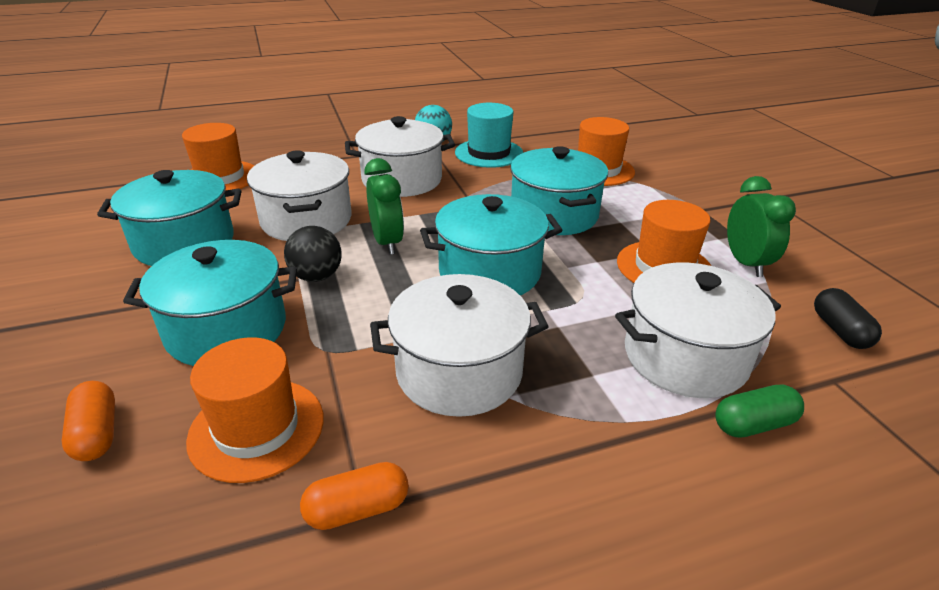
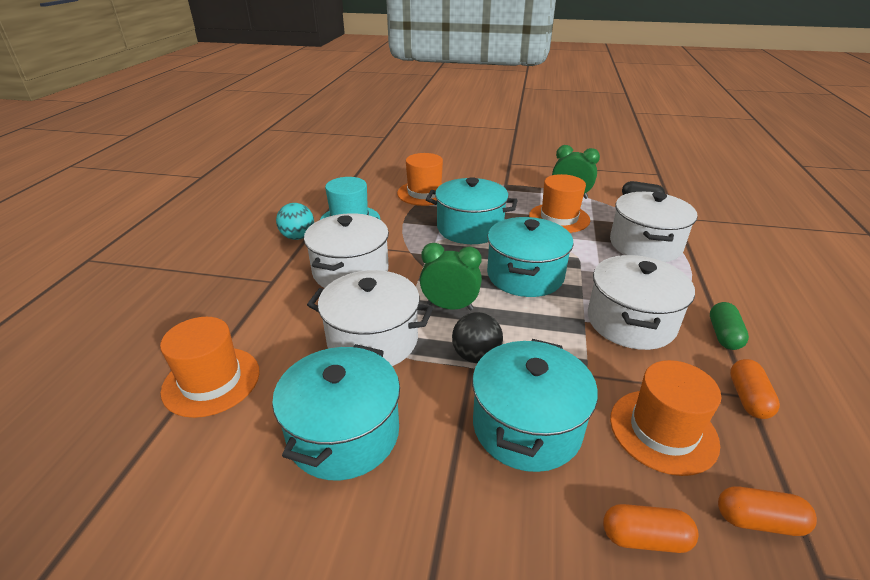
camera: 60 degrees left, 0 degrees up
(131, 528) = (758, 521): none -> orange capsule
(753, 424) = (702, 249): green capsule -> green capsule (723, 335)

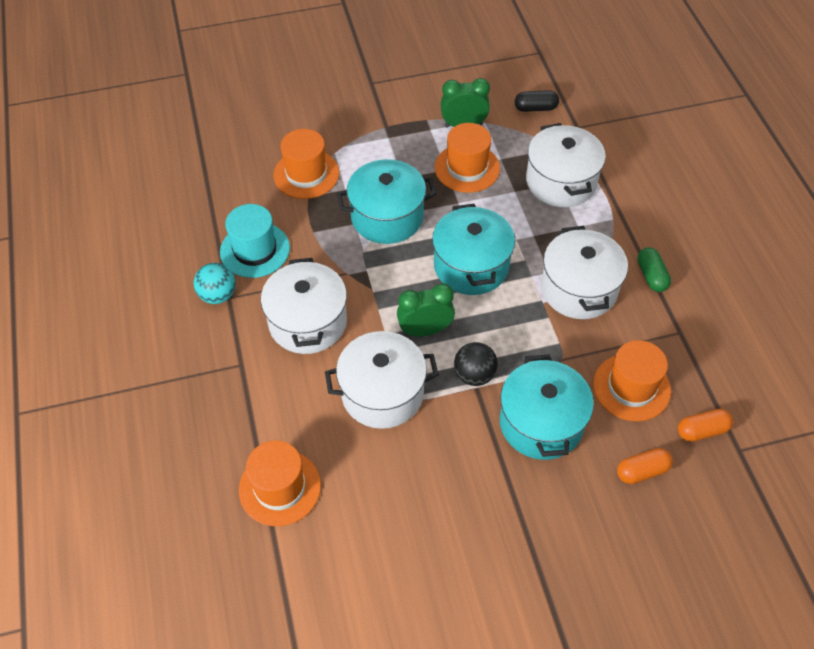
camera: 25 degrees left, 20 degrees up
(344, 433) = (417, 485): turquoise pot -> none
(748, 398) = (679, 334): orange capsule -> none

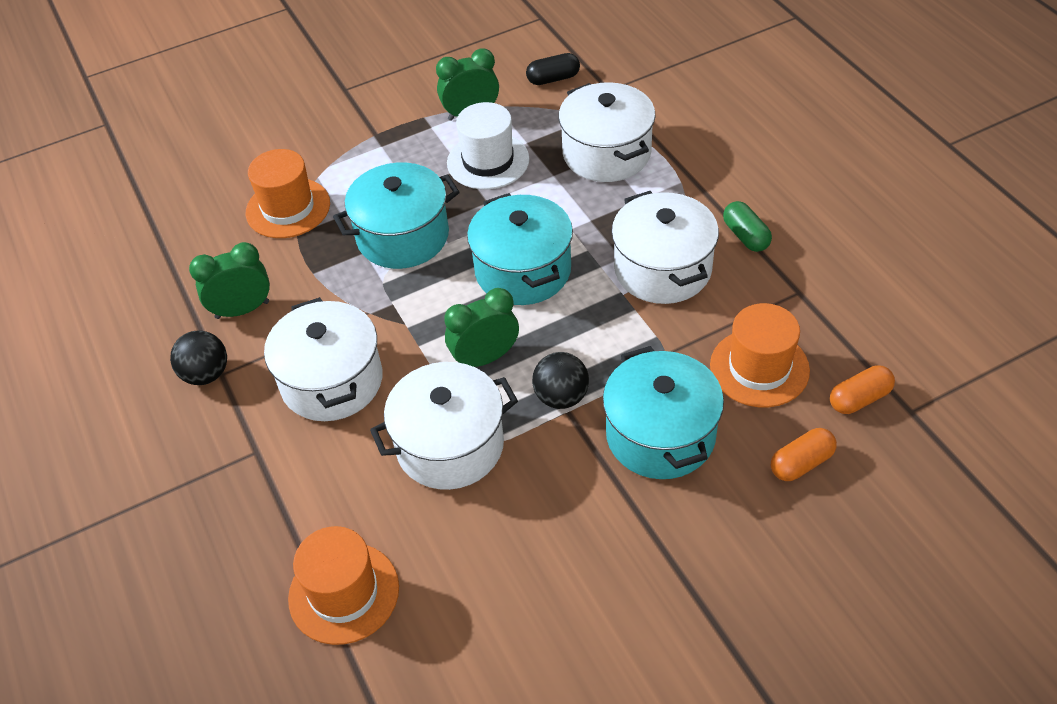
camera: 10 degrees left, 5 degrees down
(218, 295) = (206, 374): turquoise ball -> black ball
(255, 250) = (242, 310): turquoise hat -> green clock
(467, 168) = (488, 161): orange hat -> white hat

